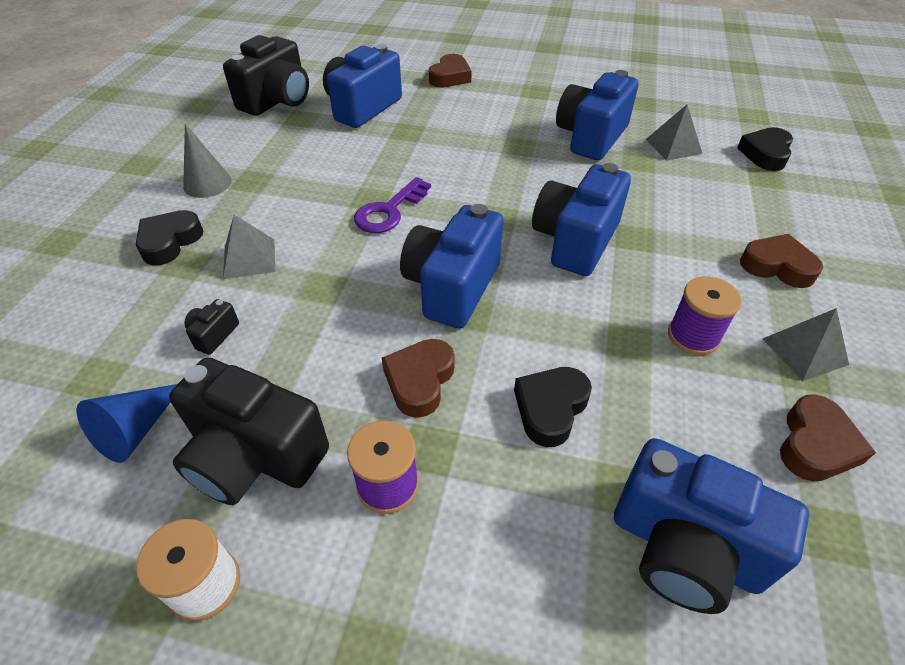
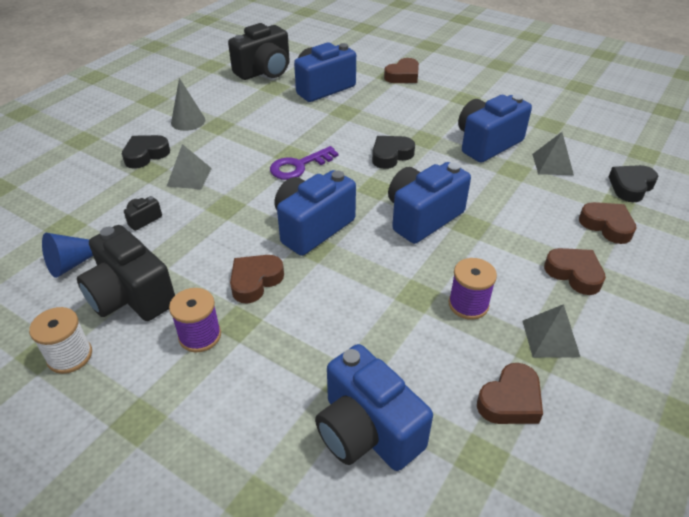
camera: 20 degrees right, 5 degrees down
(550, 408) = (331, 322): black heart -> black heart (391, 155)
(772, 202) = (607, 226): none -> brown heart

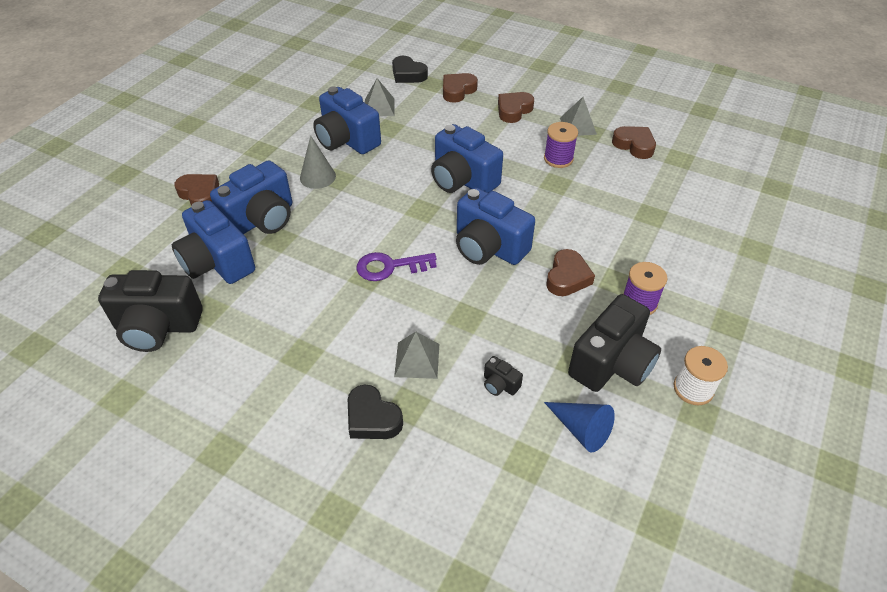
camera: 95 degrees left, 5 degrees up
(188, 121) = (289, 390): grey cone -> grey cone (317, 177)
(255, 281) = (567, 277): brown heart -> brown heart turned 105 degrees counterclockwise
(264, 71) = (158, 327): black camera -> black camera turned 135 degrees clockwise
(299, 166) = (390, 267): purple key -> purple key turned 120 degrees clockwise
(367, 431) = (683, 204): blue camera -> blue camera (261, 219)
(391, 155) = (368, 200): black heart -> none

